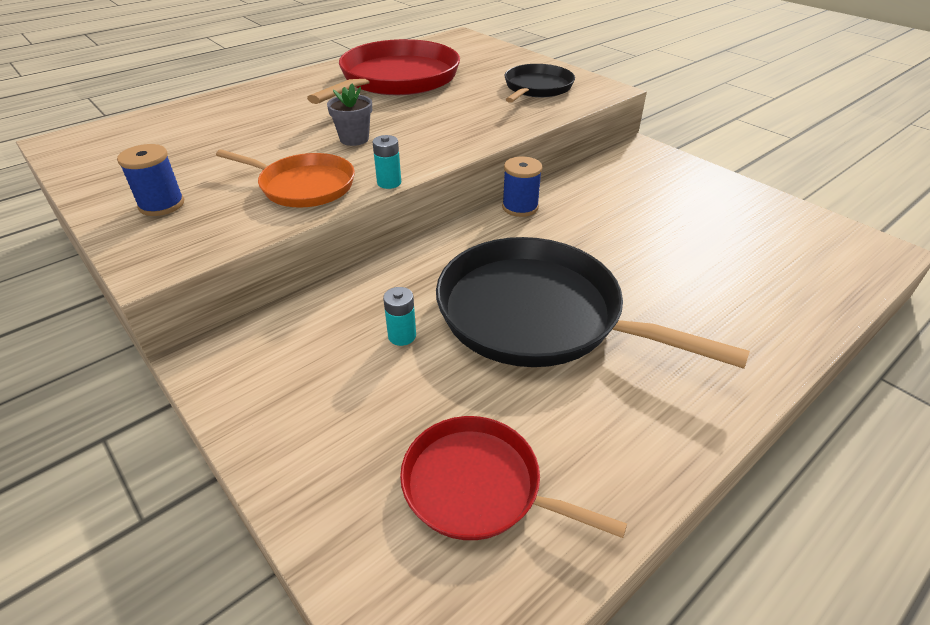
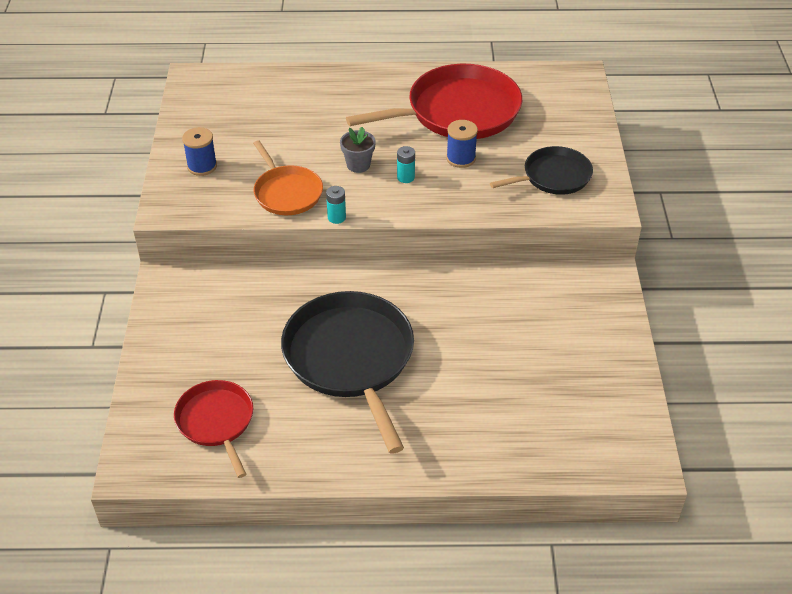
camera: 40 degrees right, 5 degrees up
(402, 336) = (265, 325): turquoise battery -> turquoise battery (405, 177)
(520, 207) = (440, 276): blue spool -> blue spool (461, 158)

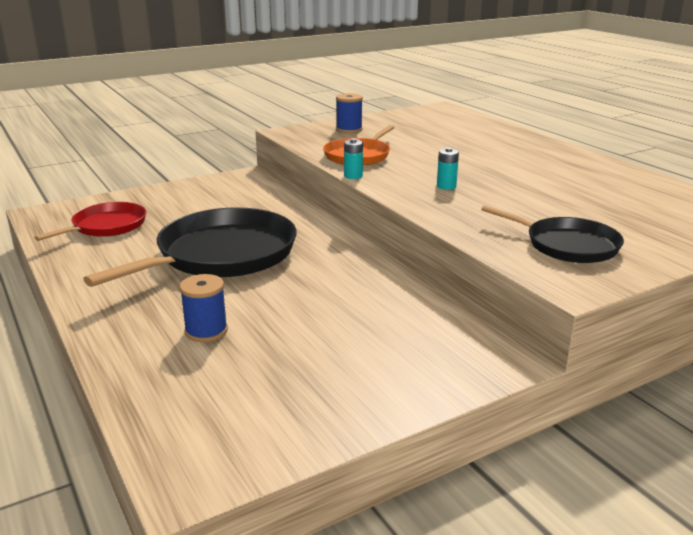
camera: 60 degrees right, 20 degrees down
(358, 165) = (432, 168): grey flower pot -> none
(457, 111) = (577, 184): red pan -> none
(461, 158) = (513, 200): blue spool -> blue spool (206, 331)

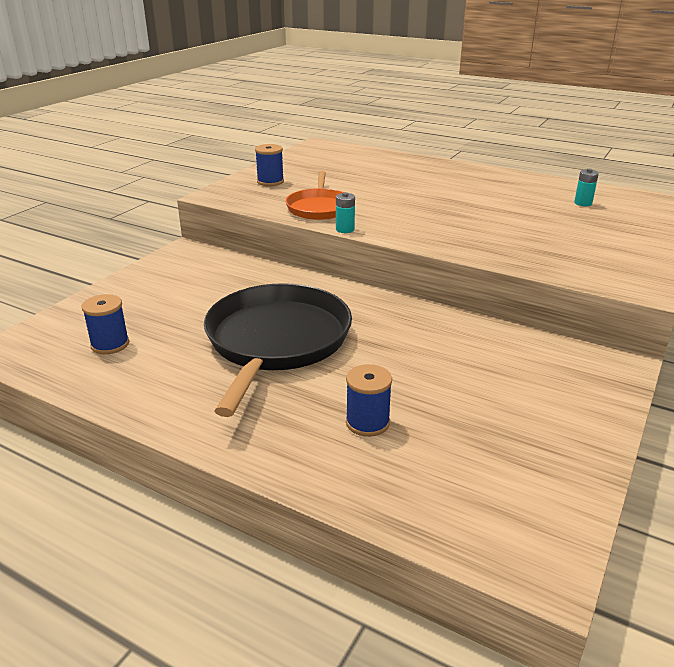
camera: 30 degrees left, 5 degrees up
(106, 226) = (110, 344): red pan -> blue spool
(446, 186) = (435, 222): turquoise battery -> turquoise battery (583, 203)
(567, 245) = (592, 254): black pan -> none

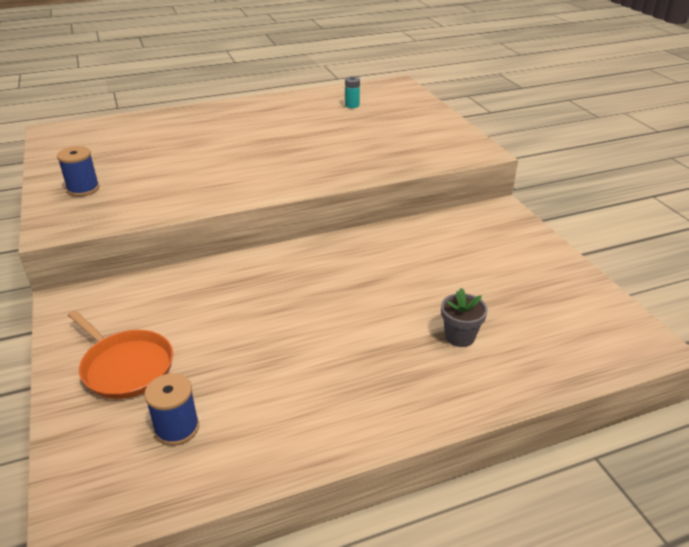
camera: 50 degrees left, 5 degrees up
(276, 341) = (305, 326): black pan -> none
(319, 207) = (181, 193): orange pan -> orange pan (125, 366)
(345, 229) = (242, 201): turquoise battery -> none
(367, 422) = (460, 337): blue spool -> grey flower pot

